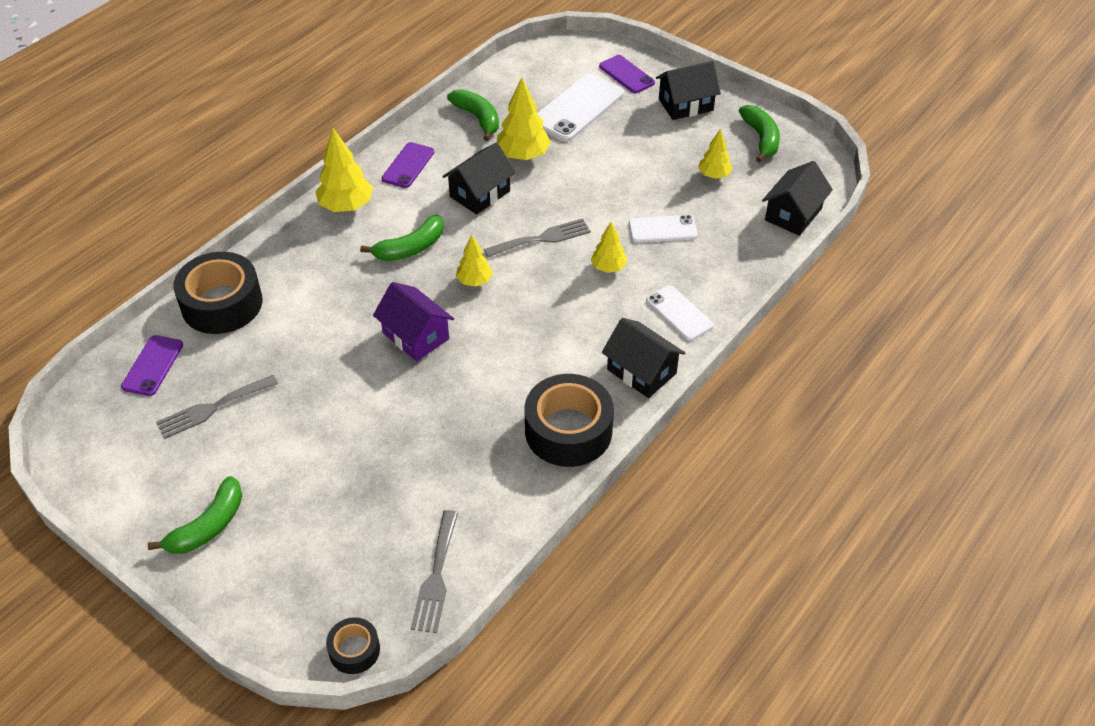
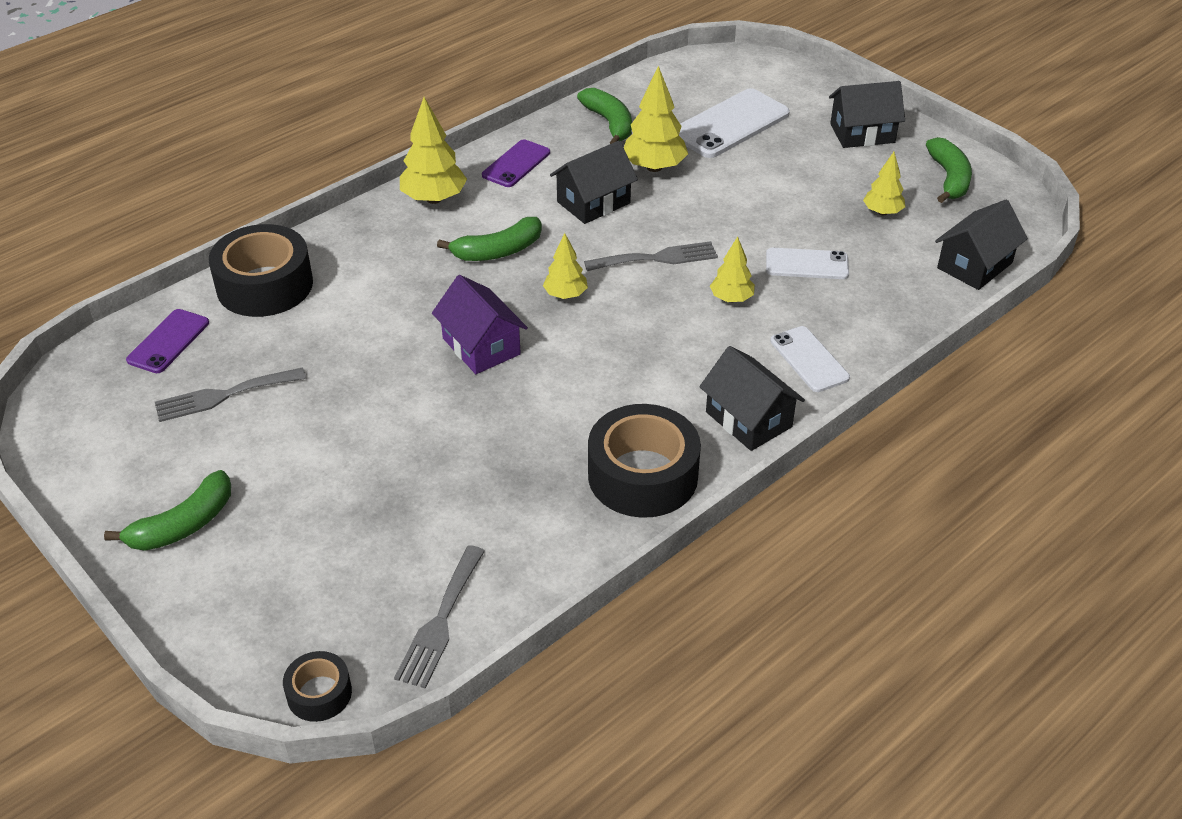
camera: 10 degrees right, 5 degrees down
(626, 74) = (796, 95): purple phone -> none

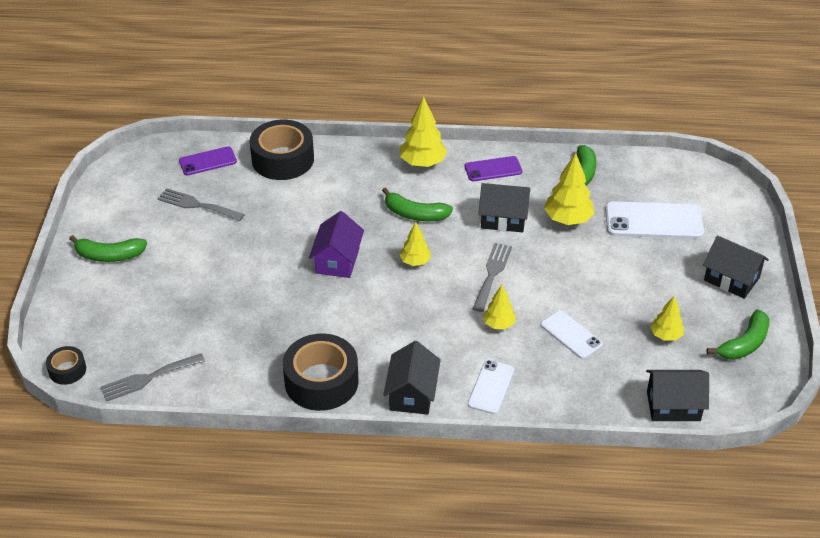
camera: 45 degrees right, 0 degrees up
(657, 258) = (492, 274): grey fork -> grey fork turned 105 degrees counterclockwise

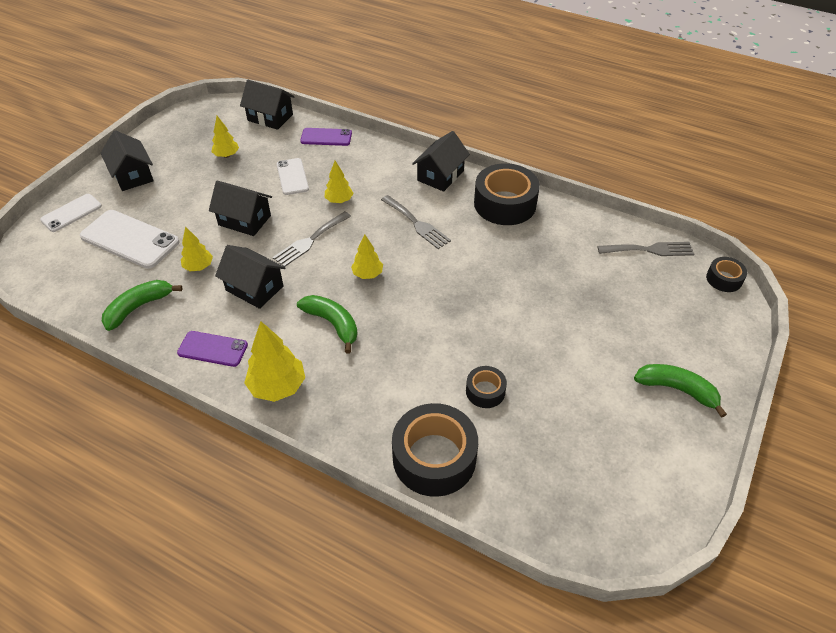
camera: 155 degrees left, 5 degrees up
(197, 205) = (562, 424): grey fork -> grey fork (417, 224)
(208, 161) = (530, 493): purple phone -> purple phone (326, 137)
(264, 207) = (485, 391): none -> black tape
(337, 260) = (438, 300): purple house -> none
(491, 387) = (380, 163): white phone -> white phone (71, 213)
(568, 219) = (198, 267): yellow tree -> yellow tree, size x0.61
(571, 272) = (244, 220): none -> black house
(744, 344) = (181, 135): green banana -> none

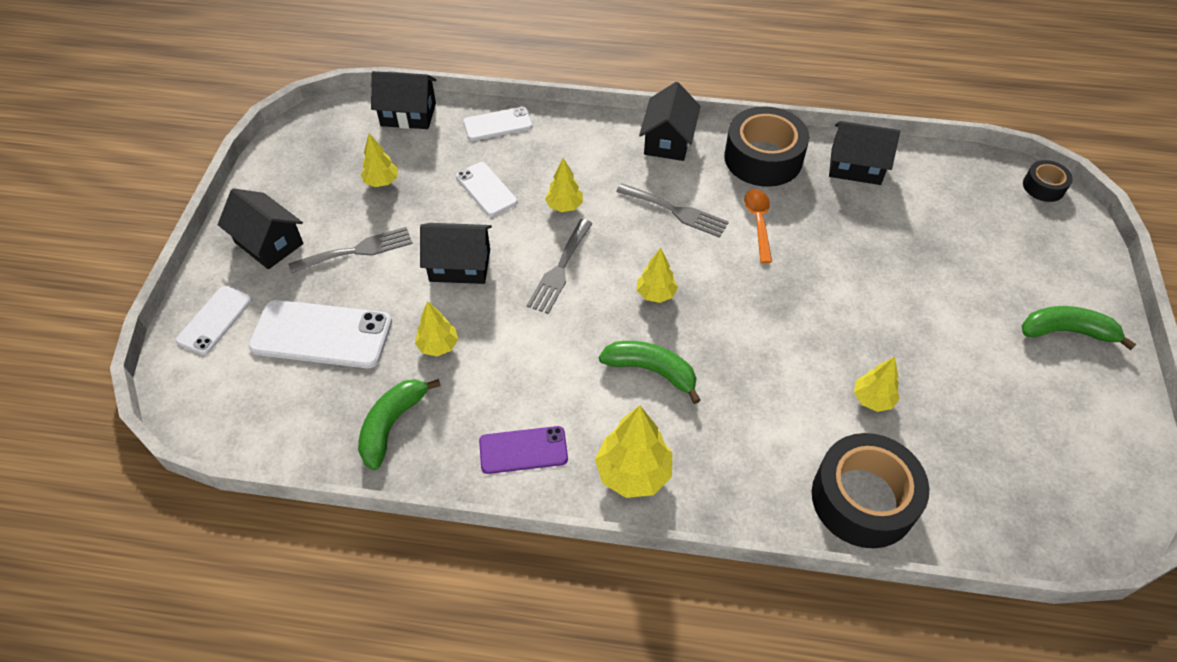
camera: 20 degrees left, 5 degrees up
(254, 288) = (528, 353): black house -> black house (855, 166)
(326, 137) = (497, 124): purple phone -> white phone
(473, 246) = (758, 223): none -> orange spoon
(485, 391) = (872, 399): black tape -> yellow tree
(649, 250) = (950, 173): grey fork -> grey fork (357, 250)

